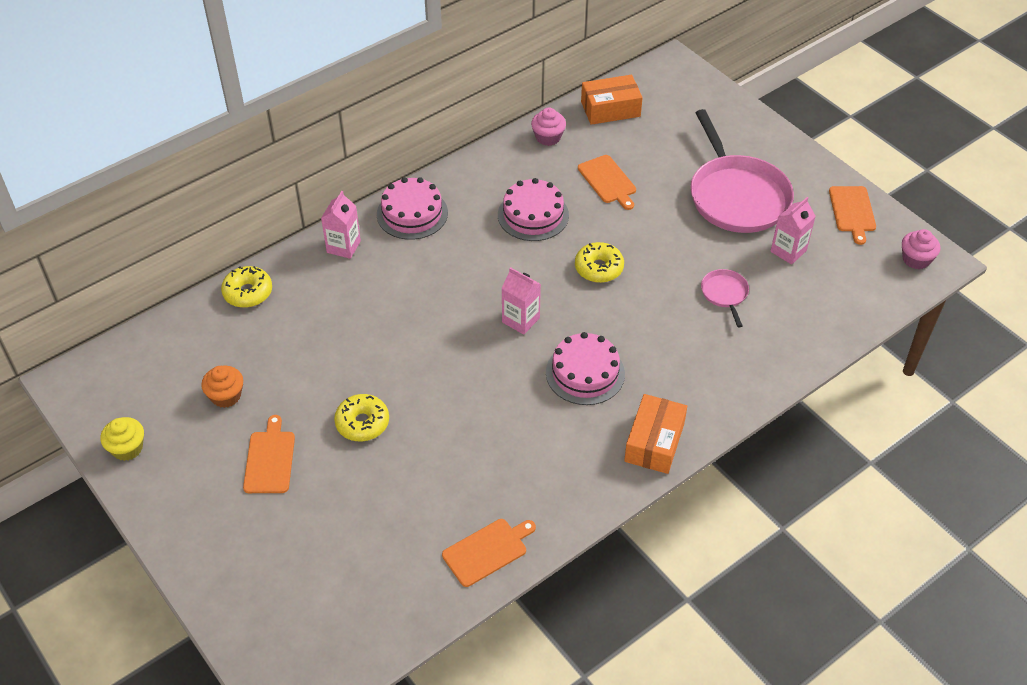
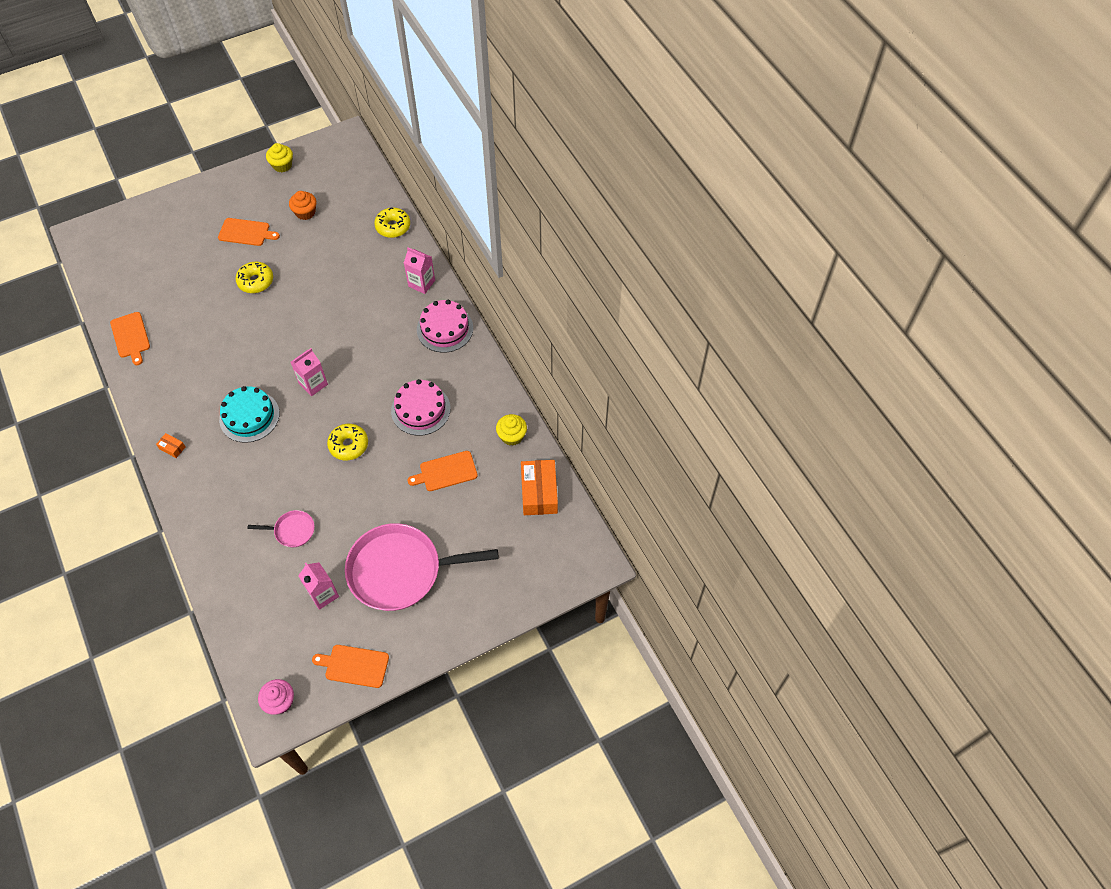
camera: 100 degrees right, 10 degrees up
(548, 137) = (512, 436): pink cupcake -> yellow cupcake
(585, 373) = (249, 416): pink cake -> turquoise cake
(654, 442) = (172, 448): orange box -> orange box, size x0.45

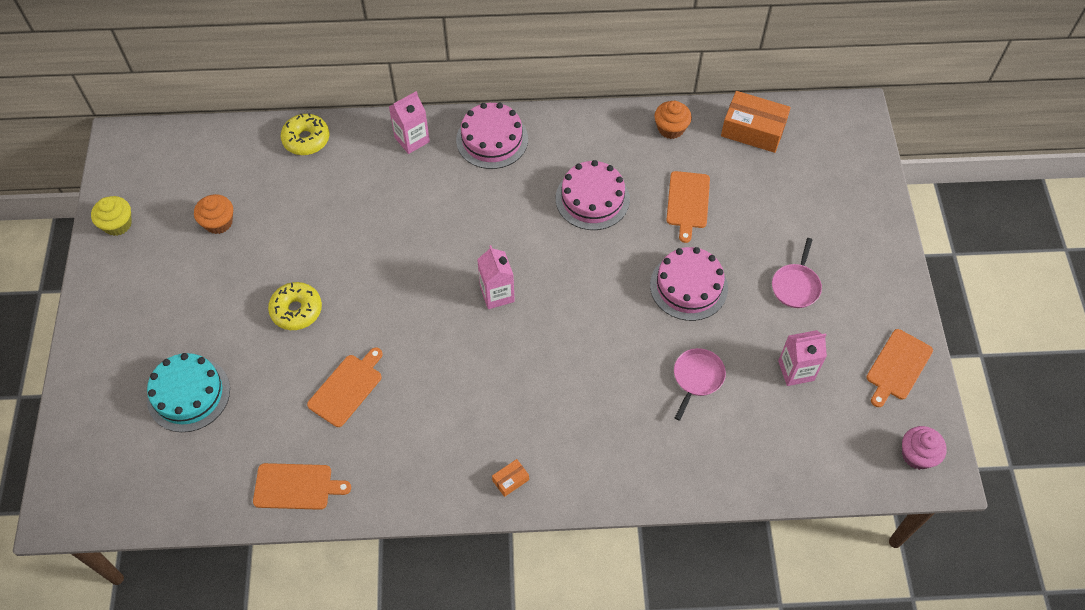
camera: 65 degrees left, 0 degrees up
(246, 232) = (205, 298): orange cutting board -> orange cutting board (347, 388)
(249, 416) = (508, 377): turquoise cake -> turquoise cake (188, 394)
(348, 445) = (605, 284): yellow donut -> none
(369, 498) = (688, 286): none -> pink cake
(400, 570) = (796, 286): pink pan -> pink pan, size x0.44
(512, 436) = (671, 128): yellow cupcake -> orange cupcake

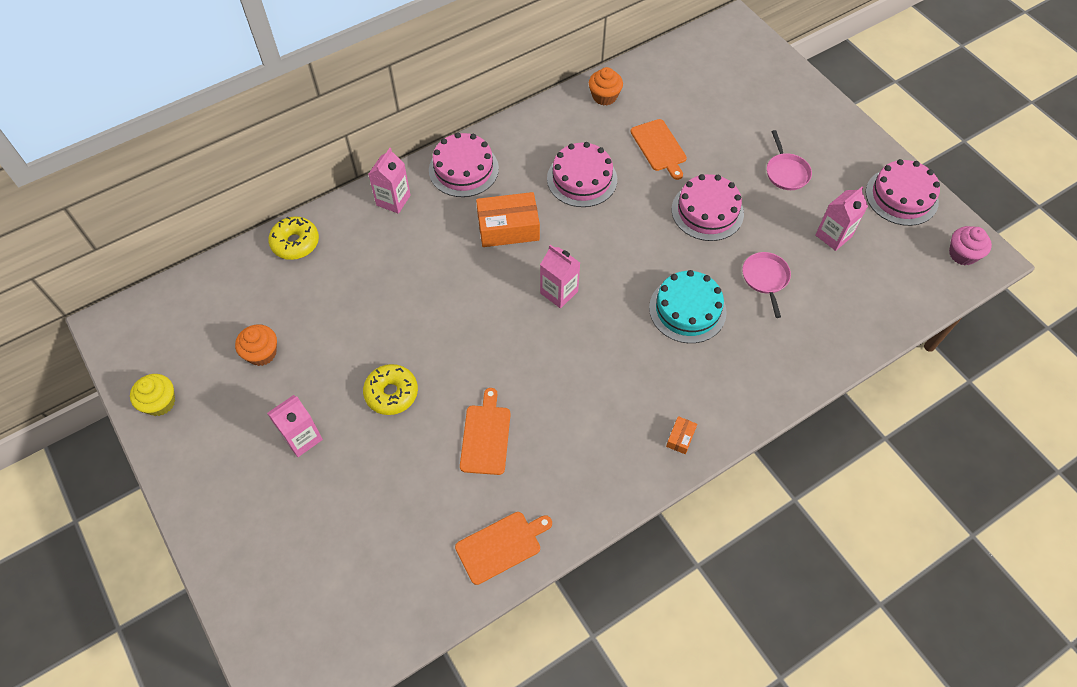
camera: 30 degrees left, 0 degrees up
(188, 394) = (341, 519): turquoise cake -> turquoise cake (687, 309)
(203, 310) = (302, 438): none -> pink carton
(753, 130) = (668, 70): orange box -> orange box (508, 228)
(897, 367) = (901, 196): orange cutting board -> pink cake

